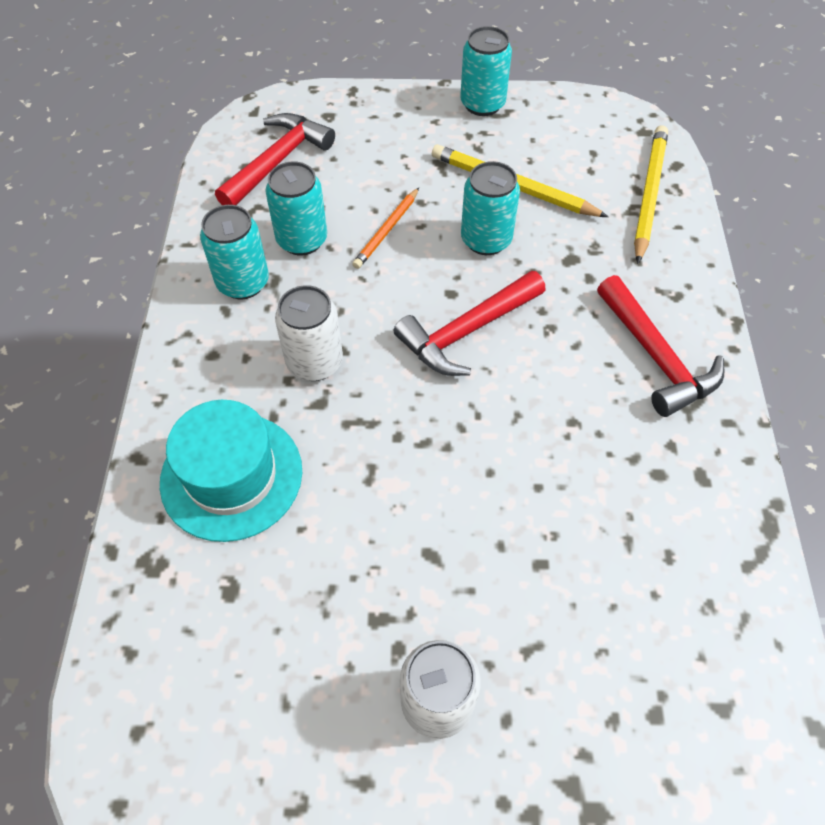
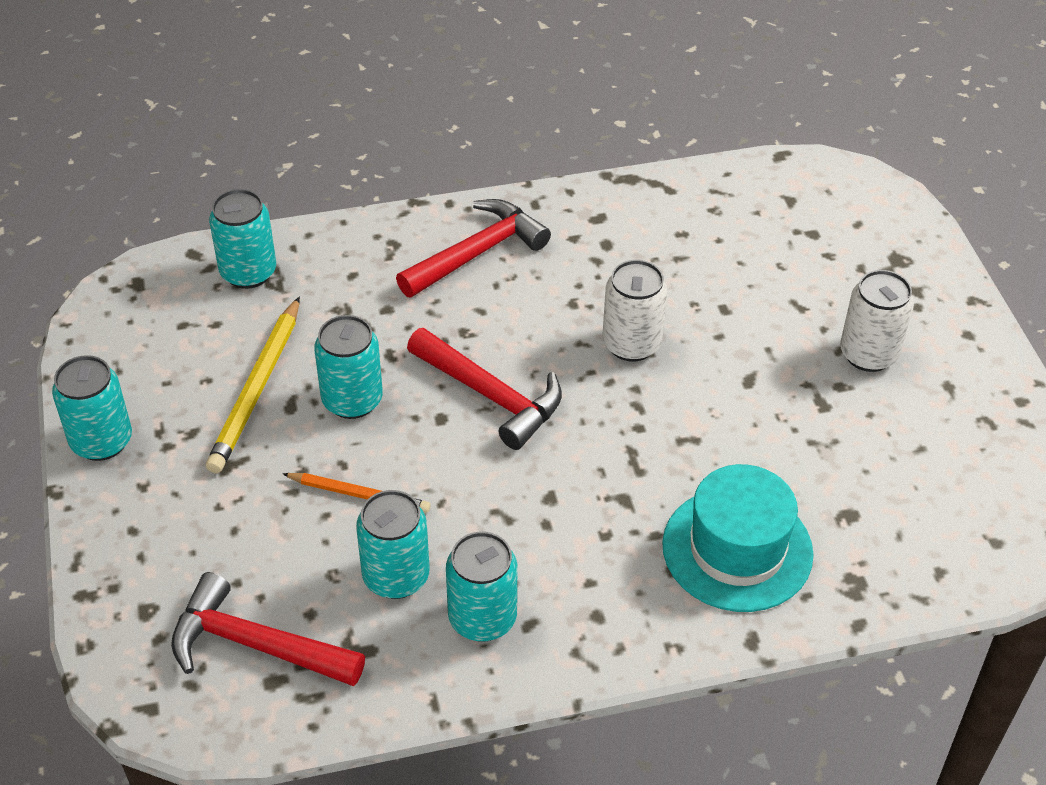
camera: 105 degrees left, 10 degrees down
(314, 362) = (574, 516): white can -> white can (631, 344)
(649, 195) = (248, 272): yellow pencil -> turquoise can

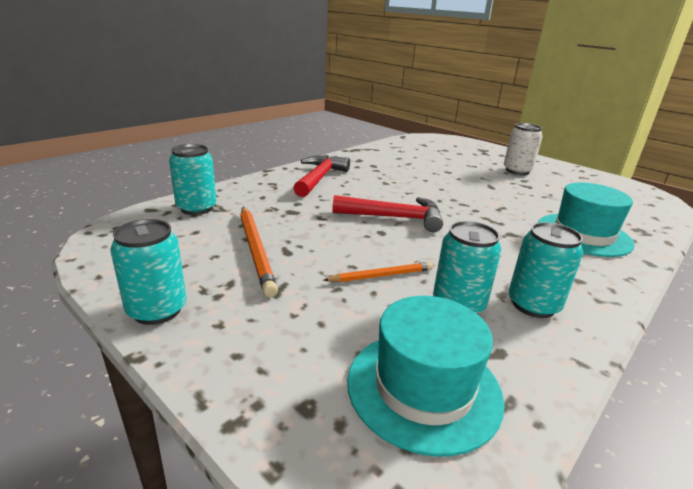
camera: 35 degrees left, 20 degrees down
(255, 645) = (424, 388): red hammer -> turquoise hat
(257, 389) = (256, 250): yellow pencil -> orange pencil
(352, 400) = (323, 239): turquoise can -> none
(631, 344) = (429, 188): white can -> none

